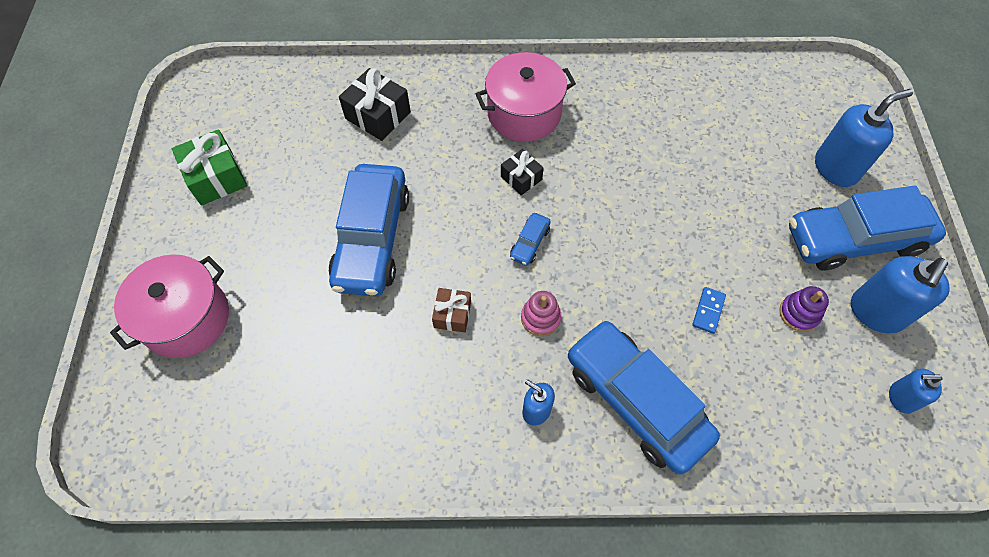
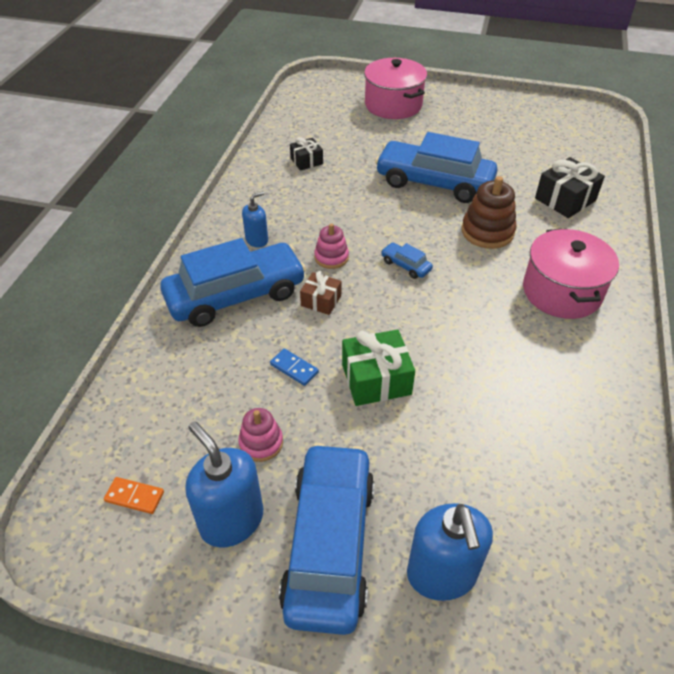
camera: 105 degrees right, 15 degrees down
(216, 177) = (508, 120): green gift -> green gift (376, 379)
(452, 177) = (487, 232): none -> brown stacking toy
(452, 314) = (353, 212): brown gift -> brown gift (321, 300)
(521, 178) = (479, 274): black gift -> black gift (306, 161)
(799, 313) = (261, 443): purple stacking toy -> pink stacking toy
(901, 398) = (134, 497): blue soap dispenser -> orange domino

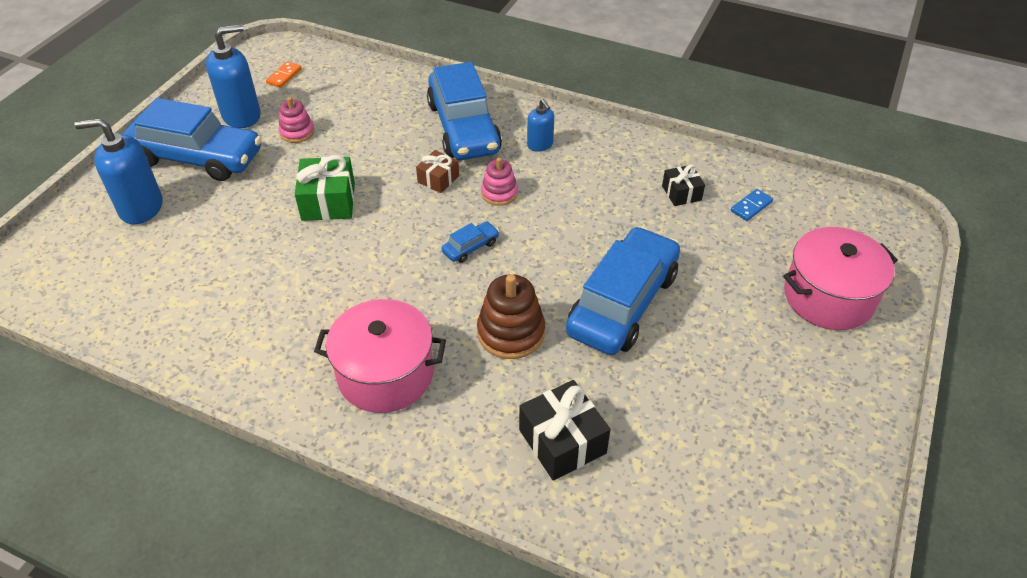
camera: 100 degrees right, 0 degrees up
(294, 368) = (362, 155): blue domino -> blue domino (751, 206)

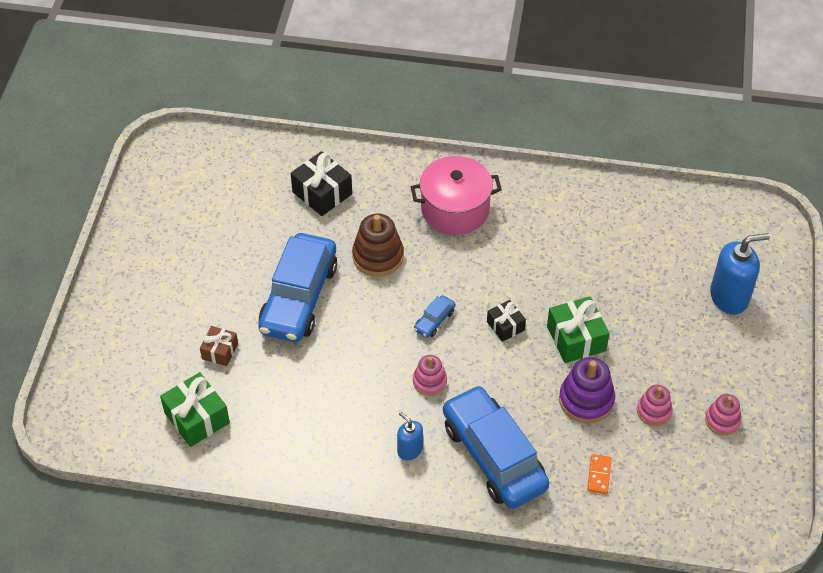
camera: 165 degrees right, 5 degrees up
(197, 157) = (725, 359): blue car -> none
(242, 115) = (722, 420): blue soap dispenser -> pink stacking toy
(284, 76) = (719, 488): orange domino -> orange domino (599, 475)
(353, 151) = (586, 400): none -> purple stacking toy
(438, 179) = (491, 385): brown gift -> brown gift (220, 351)
(681, 193) = (262, 419): black gift -> black gift (505, 326)
(751, 206) = (197, 418): blue domino -> green gift
(828, 297) = (135, 338): pink pot -> none

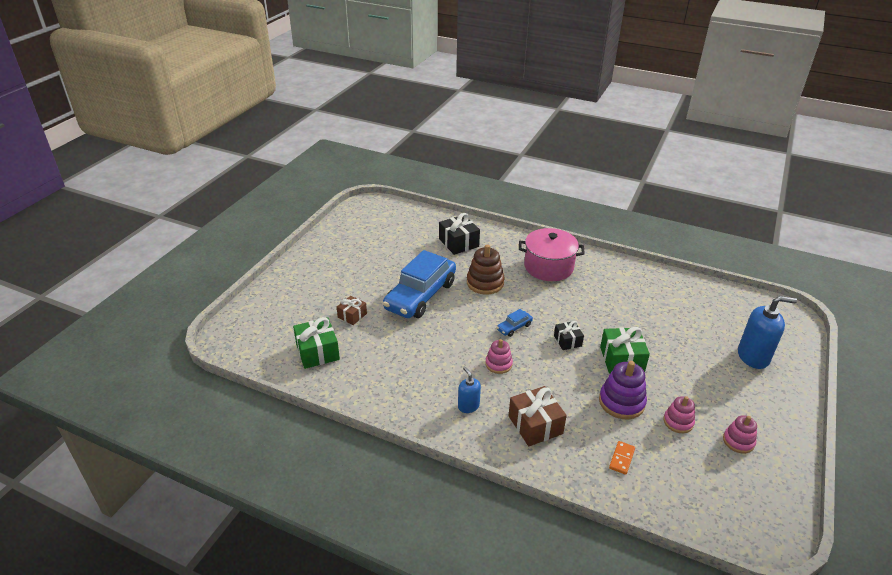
camera: 15 degrees right, 15 degrees down
(494, 456) = (535, 425): blue car -> brown gift

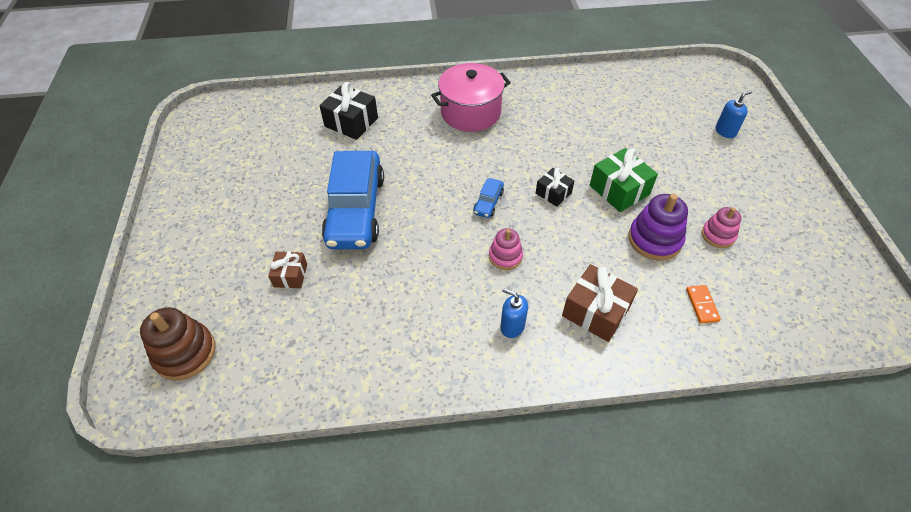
camera: 30 degrees left, 15 degrees up
(317, 352) = (281, 348): green gift -> none
(485, 283) = (417, 161): brown stacking toy -> brown stacking toy (185, 353)
(738, 441) = (780, 229): pink stacking toy -> none
(753, 357) = (725, 131): blue soap dispenser -> blue soap dispenser, size x0.56

